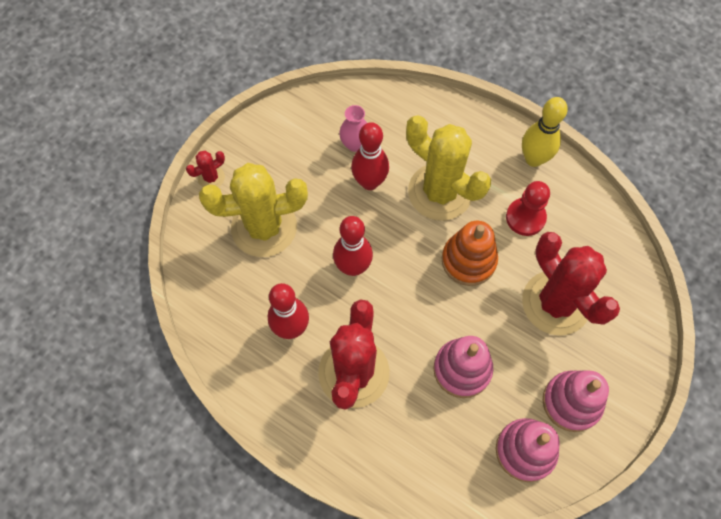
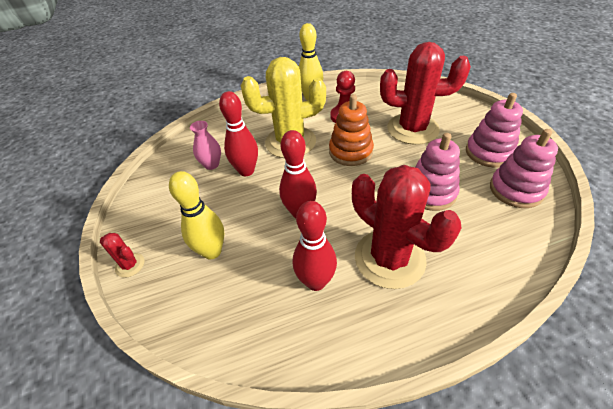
camera: 50 degrees left, 20 degrees down
(211, 177) = (130, 265): red cactus -> red cactus turned 60 degrees counterclockwise
(264, 227) = (212, 251): yellow cactus -> yellow bowling pin

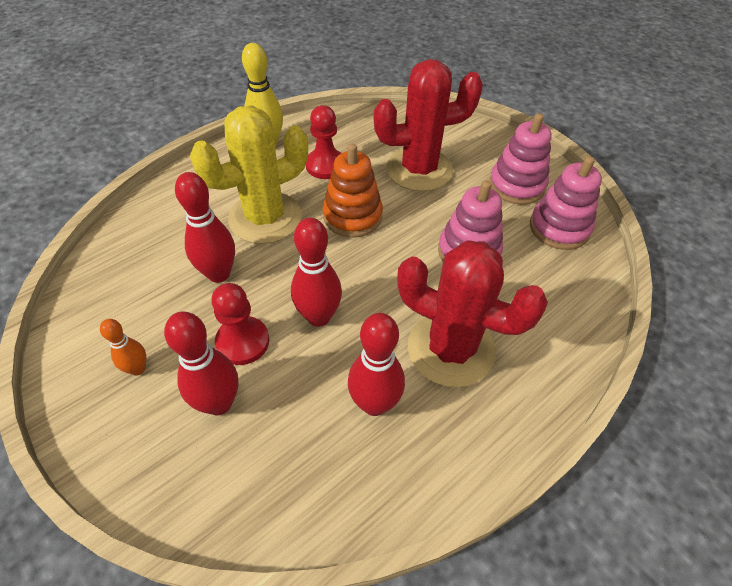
camera: 25 degrees left, 5 degrees up
(130, 265) = (101, 458): red cactus -> none
(173, 217) = (138, 369): none -> orange bowling pin
(211, 164) = (161, 275): pink vase -> none
(212, 251) = (219, 403): yellow bowling pin -> red bowling pin
(243, 216) = (243, 342): none -> red pawn

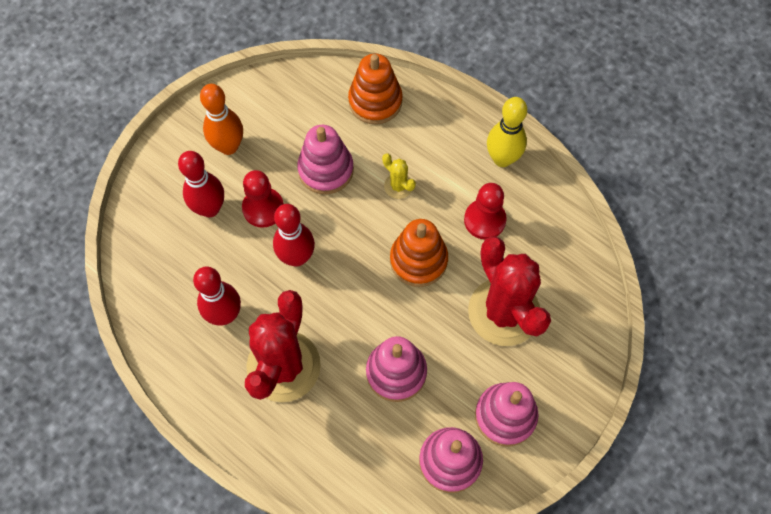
camera: 80 degrees right, 15 degrees up
(138, 369) = (228, 146): orange bowling pin -> orange bowling pin, size x1.72
(156, 219) = (375, 101): none -> orange stacking toy
(219, 274) = (326, 170): red bowling pin -> pink stacking toy
(265, 218) = (398, 186): yellow cactus -> yellow cactus, size x0.43

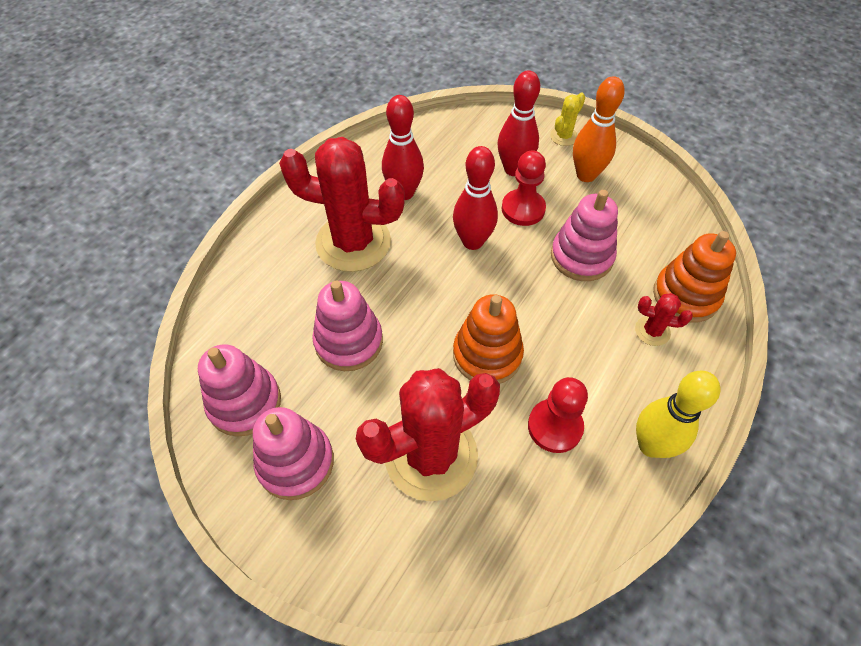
camera: 85 degrees right, 10 degrees down
(398, 186) = (579, 327): yellow cactus -> yellow cactus (564, 136)
(406, 134) = (652, 331): none -> red cactus

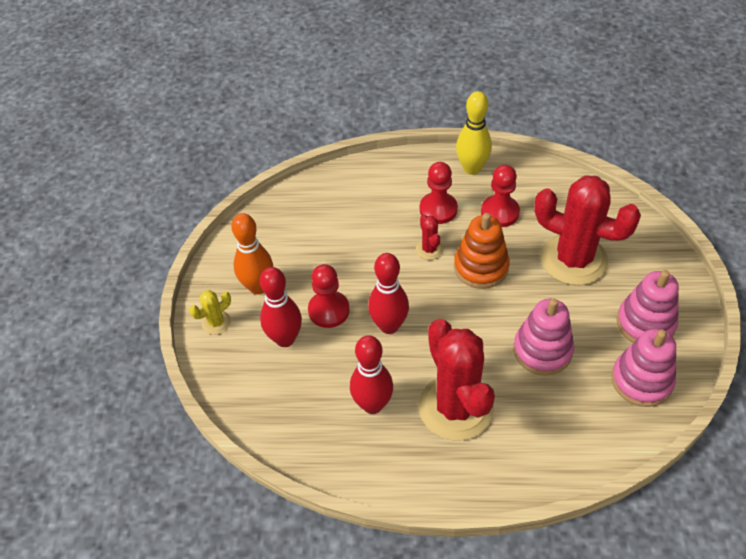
camera: 120 degrees left, 5 degrees down
(564, 136) = (216, 322): yellow cactus -> yellow cactus turned 45 degrees counterclockwise
(581, 256) = (352, 254): pink stacking toy -> none
(599, 365) = (438, 209): none -> red pawn
(652, 331) = (388, 194): red cactus -> red cactus (429, 249)
(685, 296) = (344, 188): orange stacking toy -> none

